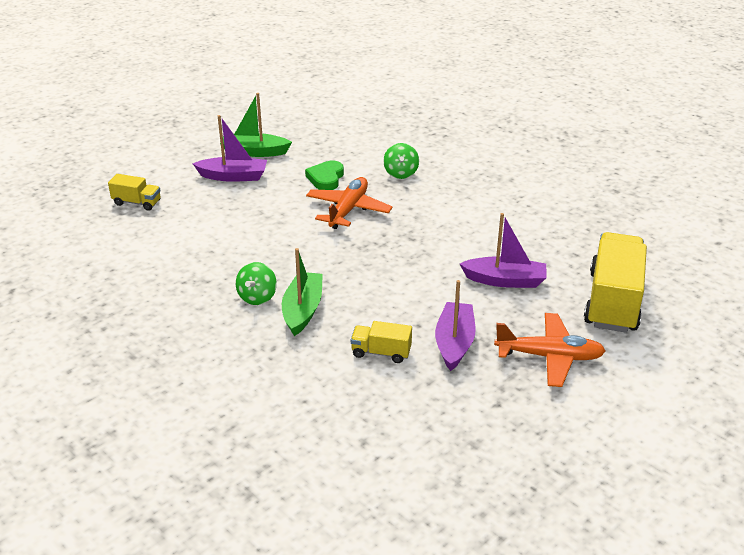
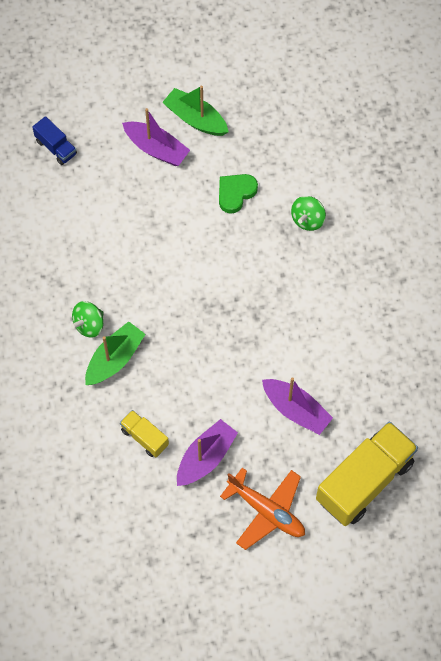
camera: 30 degrees right, 30 degrees up
(137, 203) = (56, 147): yellow truck -> blue truck
(348, 210) = (227, 250): orange plane -> none

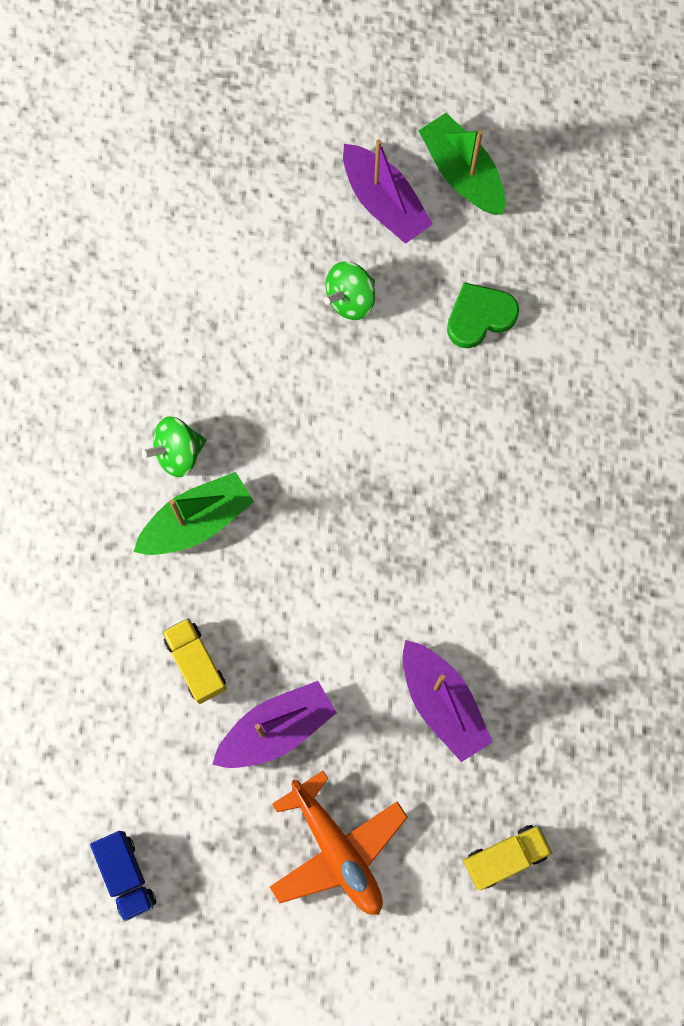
camera: 20 degrees right, 10 degrees up
(56, 147) = (232, 148): blue truck -> blue truck (126, 875)
(307, 220) = (575, 399): green spinning top -> green spinning top (350, 299)
(364, 481) = (505, 857): yellow truck -> yellow truck, size x0.48

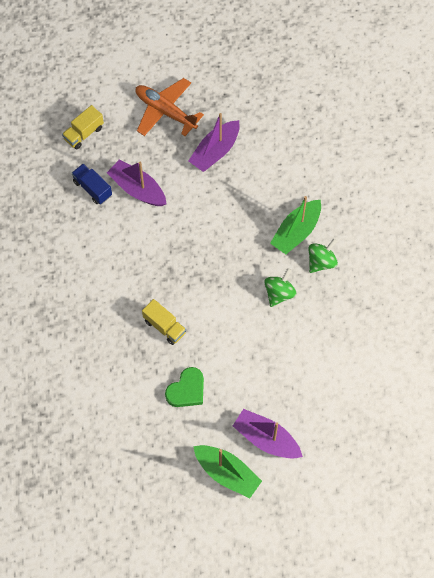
camera: 160 degrees right, 10 degrees down
(126, 875) = (259, 70): blue truck -> blue truck (92, 188)
(196, 663) = (267, 167): yellow truck -> yellow truck (164, 327)
(350, 299) = (263, 375): green spinning top -> green spinning top (279, 293)

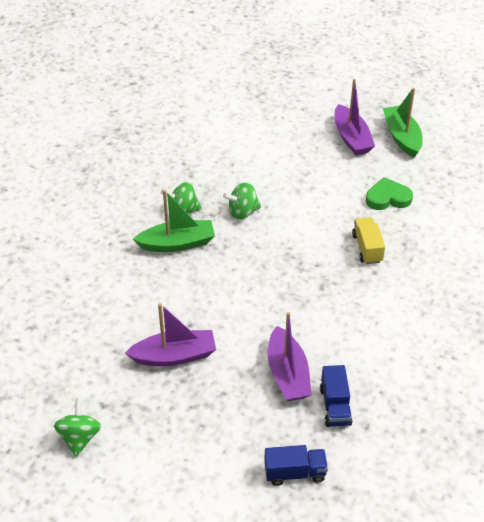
camera: 140 degrees left, 20 degrees down
(84, 133) = (295, 473): yellow truck -> blue truck
(165, 111) = (182, 432): orange plane -> none
(217, 69) = (80, 437): none -> green spinning top

